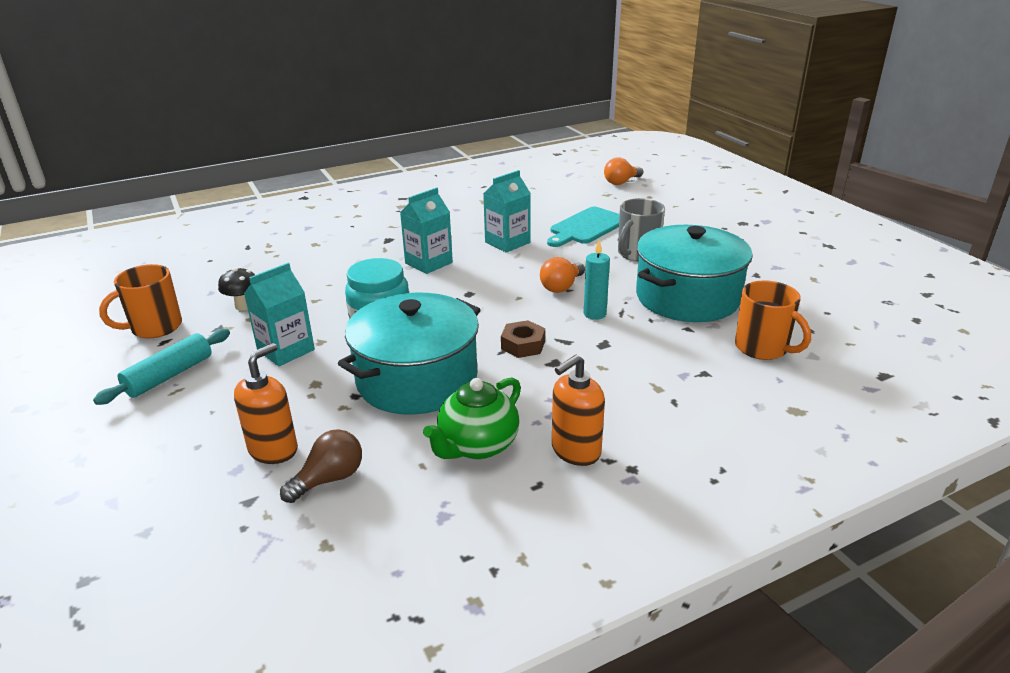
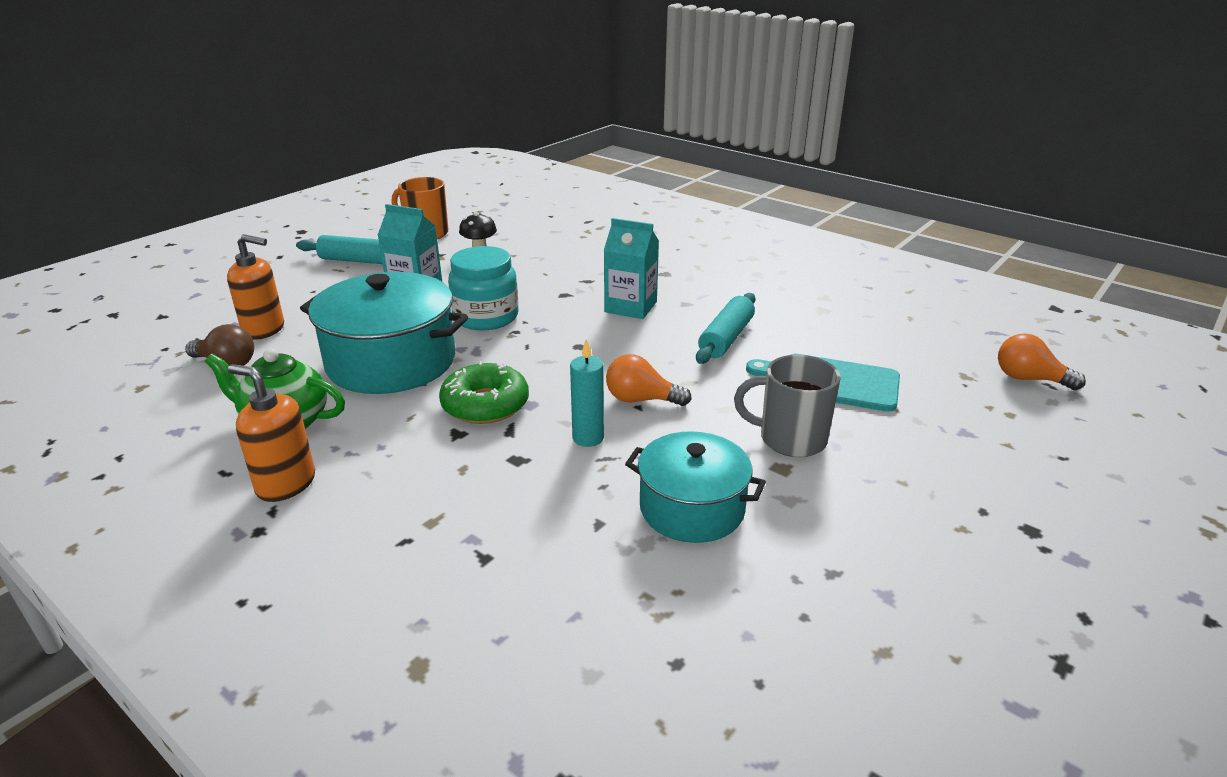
camera: 65 degrees right, 0 degrees up
(507, 242) = (726, 338): turquoise carton -> turquoise rolling pin
(523, 345) = (485, 404): brown nut -> green donut
(687, 297) = (692, 508): turquoise pot -> turquoise pot, size x0.63
(762, 348) = (583, 609): orange mug -> none

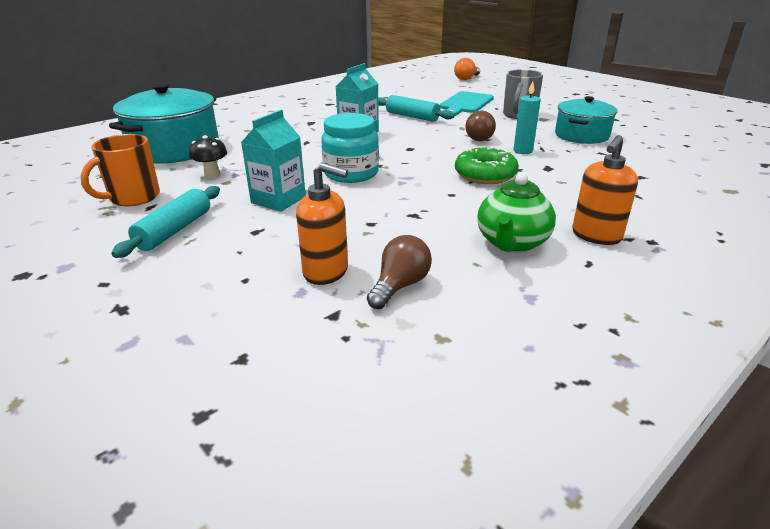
camera: 80 degrees left, 0 degrees up
(264, 330) = (326, 271): orange soap dispenser -> orange soap dispenser turned 90 degrees clockwise
(391, 362) = (416, 206): turquoise pot -> turquoise pot (175, 148)
(641, 400) = (481, 138): orange light bulb -> brown light bulb

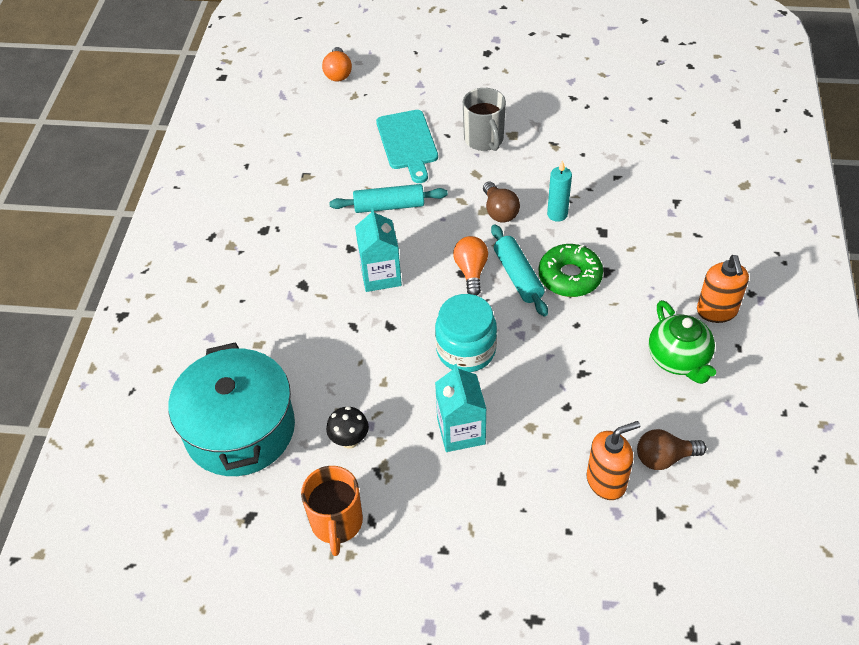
camera: 40 degrees left, 20 degrees up
(175, 230) = (441, 529): turquoise rolling pin -> turquoise rolling pin (518, 276)
(400, 286) = (664, 458): brown light bulb -> brown light bulb turned 90 degrees counterclockwise
(417, 150) = (471, 271): none -> orange light bulb
(581, 135) = (574, 152): turquoise pot -> none

